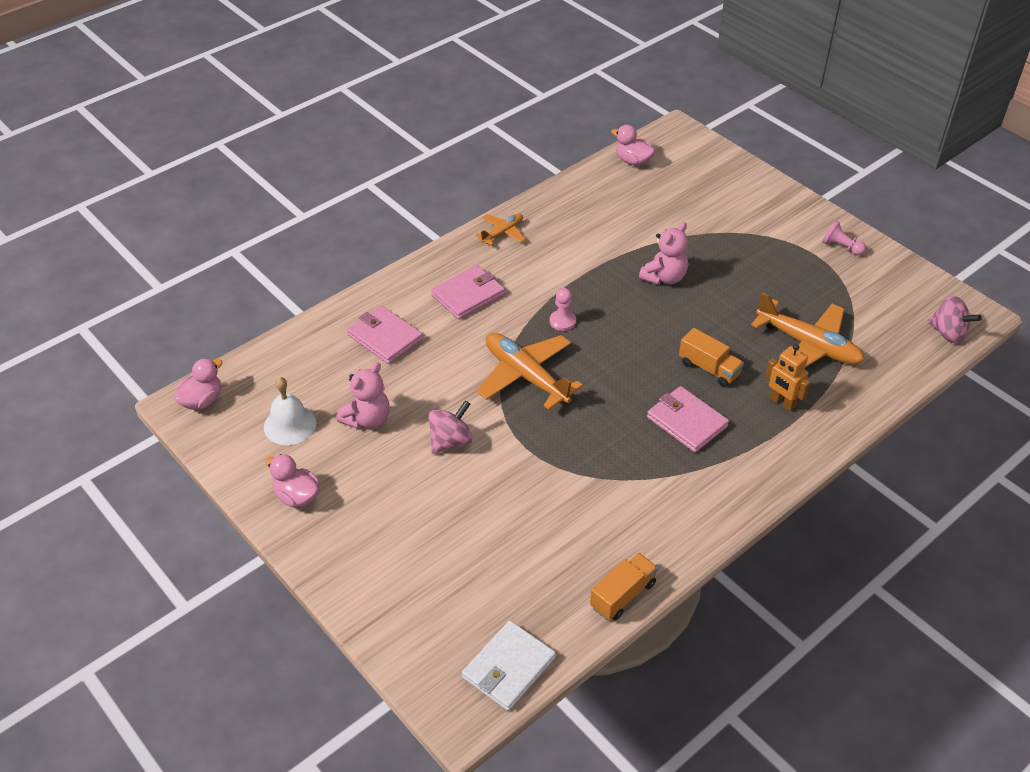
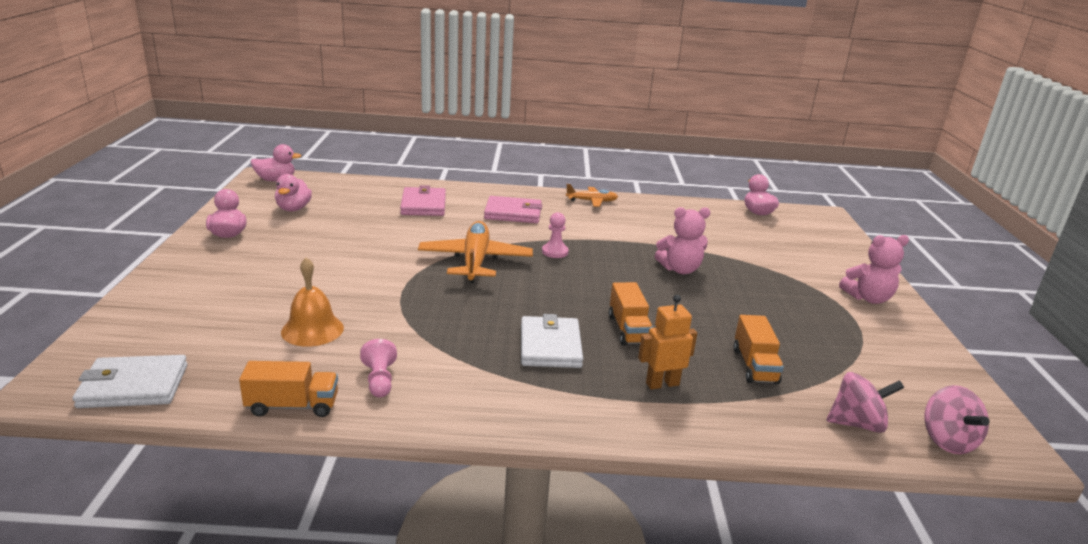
camera: 40 degrees right, 20 degrees down
(290, 425) = (293, 209): white bell -> pink duck
(367, 419) = (338, 228): pink teddy bear -> pink teddy bear (868, 298)
(450, 441) = (362, 261): pink spinning top -> pink spinning top (857, 424)
(531, 531) = (312, 329): none -> orange bell
(686, 422) = (550, 346): pink wallet -> white wallet
(782, 403) = (662, 384): orange robot -> orange robot turned 75 degrees clockwise
(809, 345) = (754, 366): orange plane -> orange truck
(841, 247) = (894, 329): pink pawn -> pink pawn (379, 380)

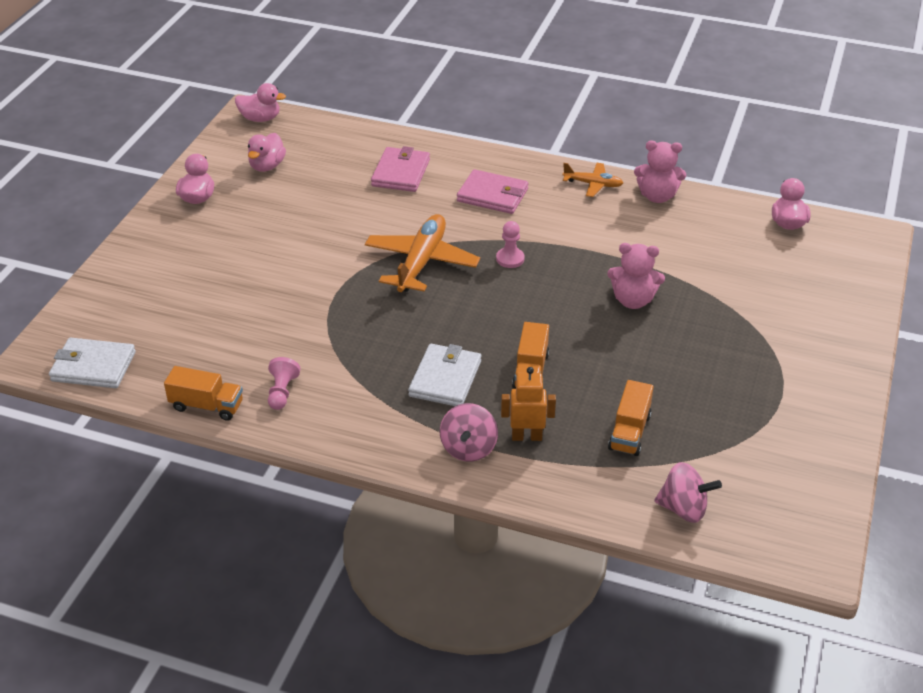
camera: 20 degrees right, 15 degrees up
(312, 329) = (243, 328): orange bell -> none
(868, 298) = (821, 368): pink teddy bear -> pink teddy bear (657, 196)
(947, 441) = (758, 541): pink spinning top -> pink spinning top (468, 448)

